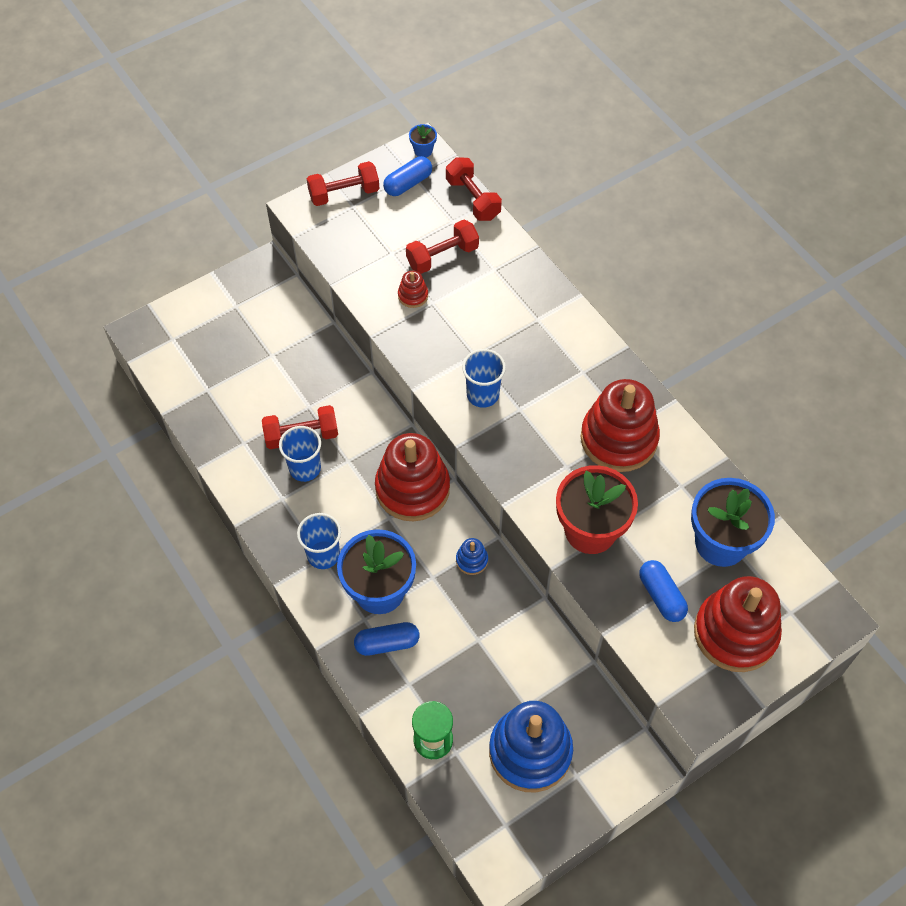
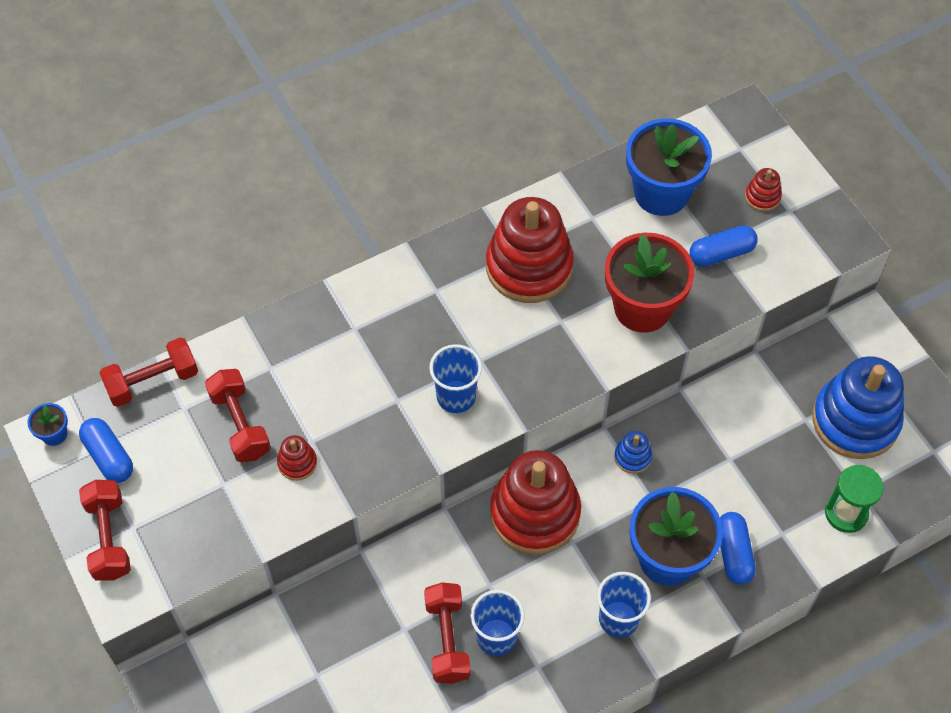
camera: 85 degrees left, 0 degrees up
(735, 633) = (762, 197): red stacking toy -> red stacking toy, size x0.42

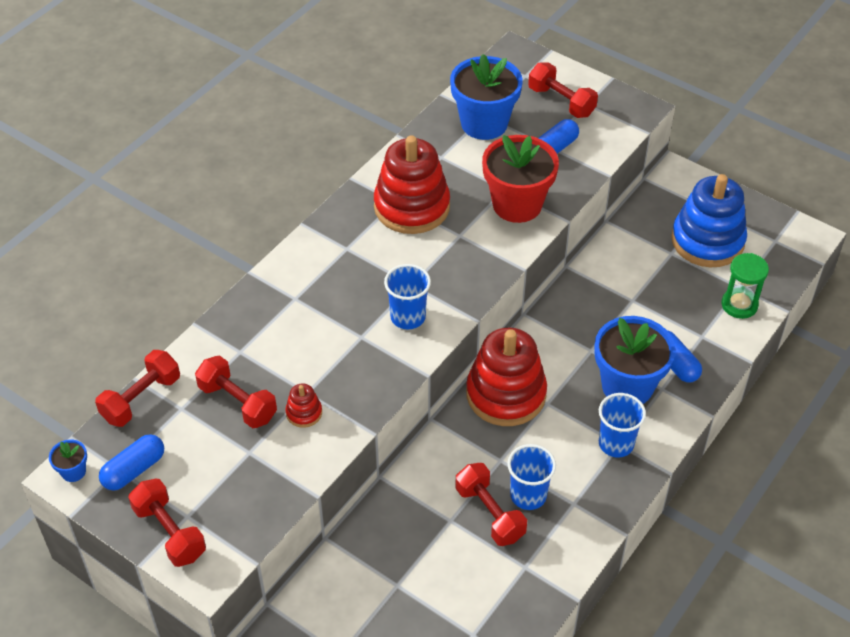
camera: 25 degrees left, 10 degrees down
(109, 456) = (134, 470): blue capsule -> blue capsule turned 75 degrees counterclockwise
(632, 457) = (558, 326): blue stacking toy -> none
(762, 197) = (561, 102): red stacking toy -> red dumbbell

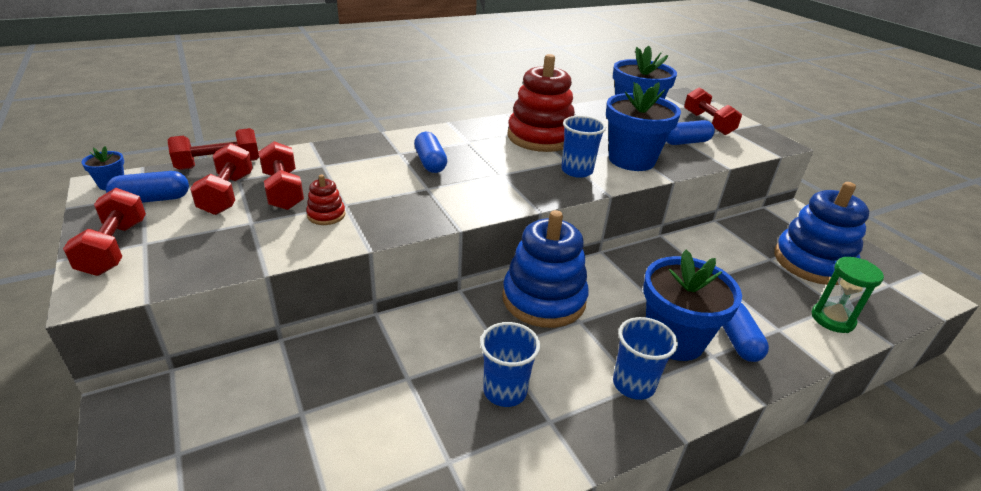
camera: 25 degrees right, 15 degrees down
(336, 299) = (430, 162): none -> blue capsule
(408, 317) = (478, 190): blue cup -> blue cup (577, 171)
(490, 513) = (452, 390): red dumbbell -> red dumbbell (227, 194)
(506, 394) = (543, 299): red stacking toy -> blue stacking toy
(517, 204) = (631, 160): red flower pot -> blue flower pot

